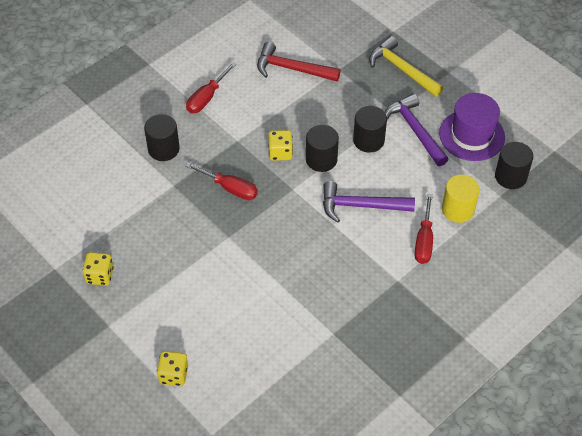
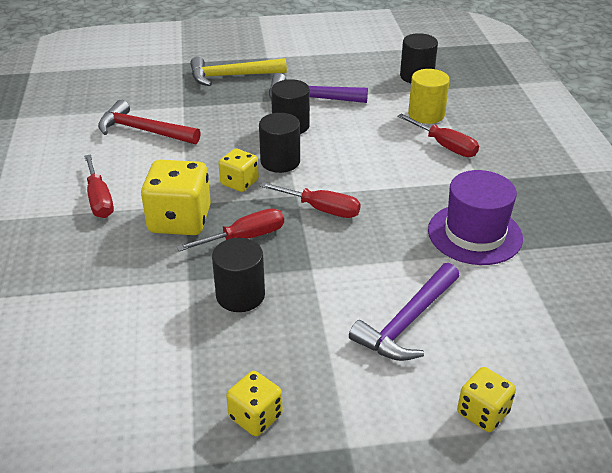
camera: 55 degrees left, 15 degrees down
(163, 149) = (126, 264): black cylinder -> black cylinder (240, 295)
(220, 147) = (180, 220): none -> yellow dice
(289, 210) = (321, 209): none -> red screwdriver
(292, 69) = (143, 130): red hammer -> red hammer turned 60 degrees clockwise
(360, 206) = (365, 163): purple hammer -> purple hammer (407, 322)
(471, 135) = (350, 75): purple hat -> purple hat (474, 234)

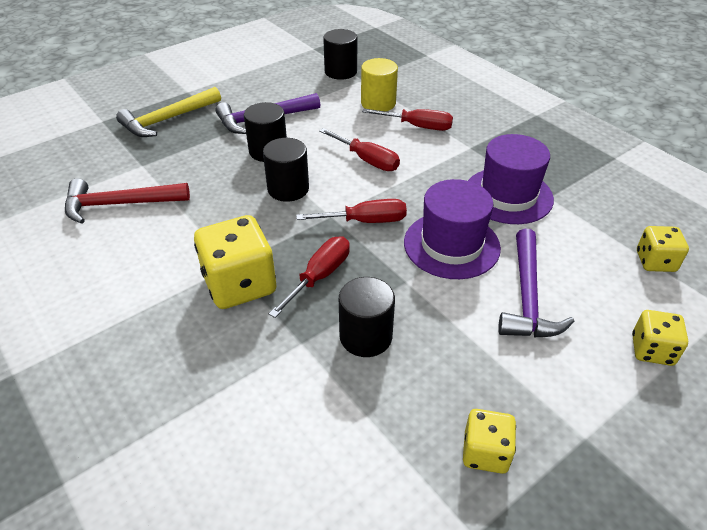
camera: 30 degrees left, 5 degrees up
(99, 199) = (132, 296): red screwdriver -> red screwdriver (367, 160)
(239, 182) = (267, 223): yellow dice -> yellow dice (655, 261)
(379, 255) = (451, 245): none -> purple hat

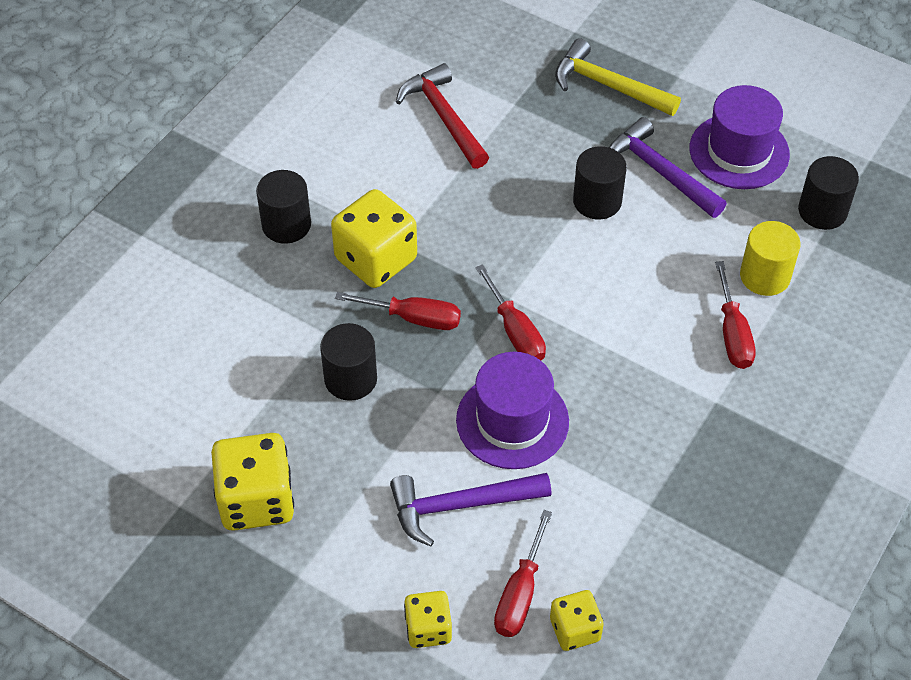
camera: 70 degrees right, 10 degrees up
(288, 189) = (537, 245): black cylinder -> black cylinder (286, 225)
(367, 160) = (629, 301): red screwdriver -> red screwdriver (520, 593)
(485, 452) = (256, 500): yellow dice -> yellow dice, size x1.75
(508, 195) = (630, 460): purple hat -> purple hat (739, 151)

